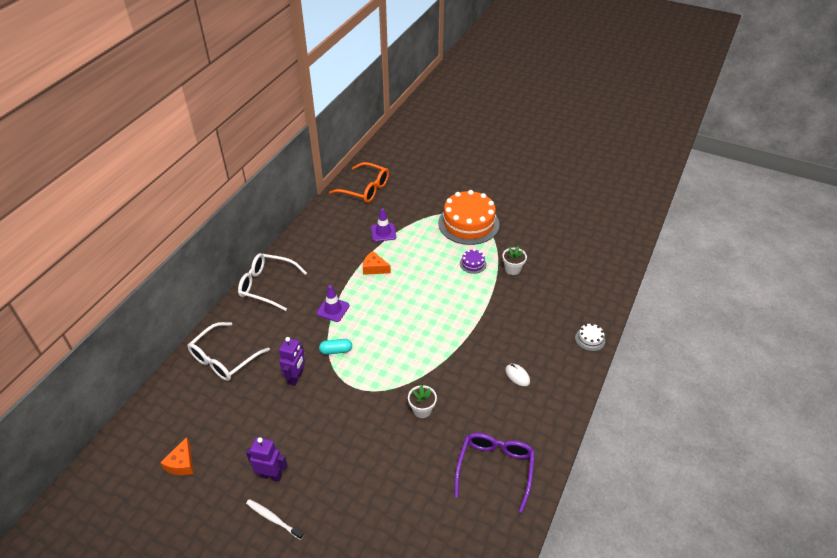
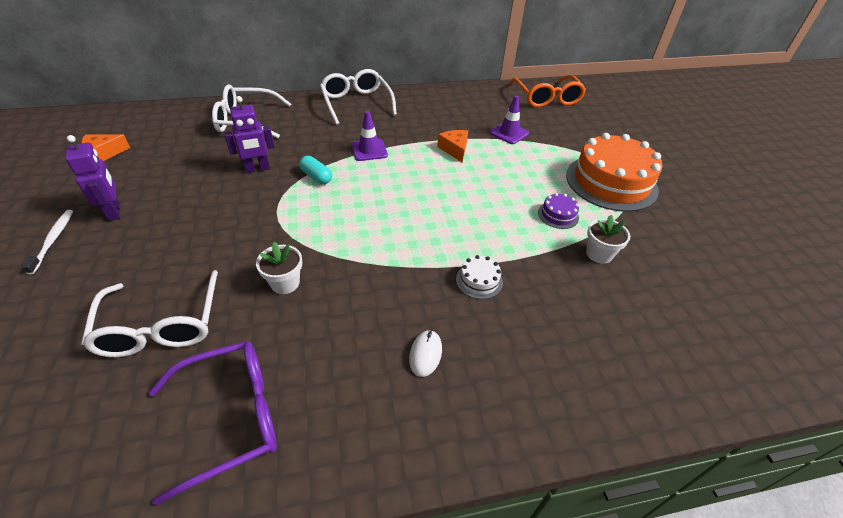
camera: 50 degrees right, 0 degrees up
(408, 480) = (161, 325): none -> white glasses
(590, 339) = (589, 415): white cake -> white cake (479, 280)

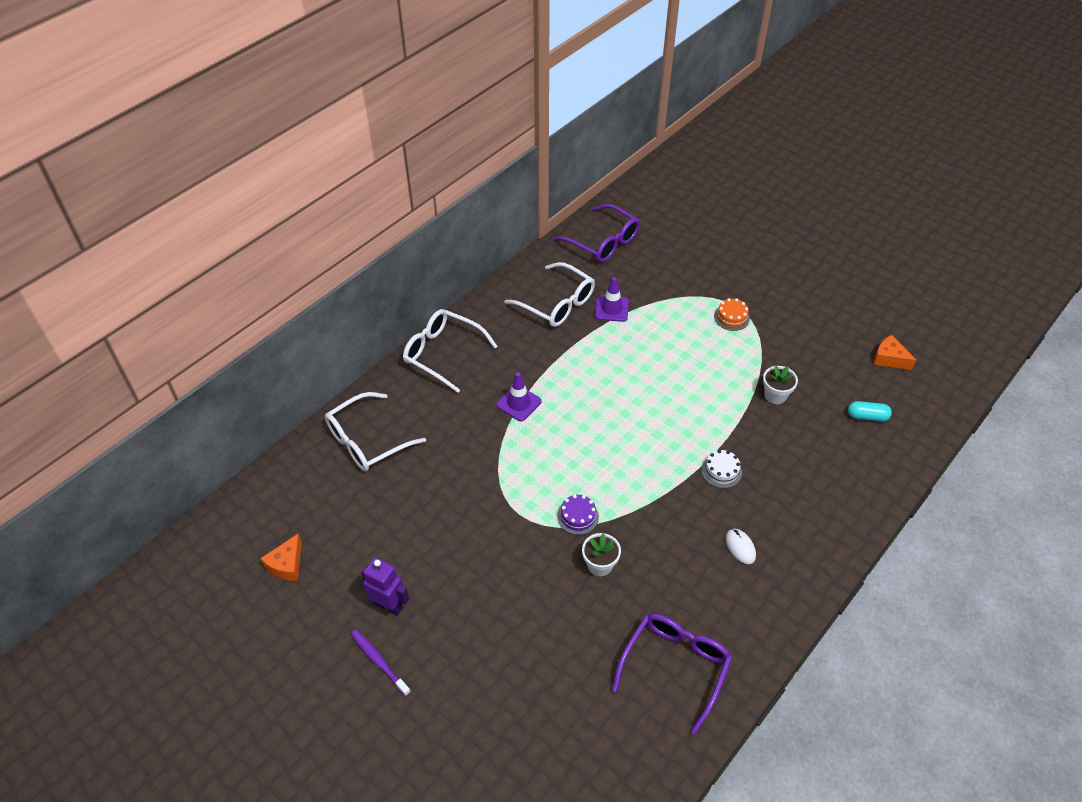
camera: 35 degrees left, 5 degrees up
(53, 240) = (379, 661): white toothbrush -> purple toothbrush
(161, 325) = (558, 653): white glasses -> white glasses (557, 303)
(257, 169) = (450, 485): purple robot -> none
(316, 177) = (509, 460): turquoise capsule -> turquoise capsule (867, 416)
(455, 149) = (587, 357): orange cheese -> orange cheese (889, 358)
(547, 98) = (603, 242): orange glasses -> purple glasses
(558, 215) = (722, 376): purple cake -> purple cake (578, 516)
(611, 182) = (731, 317): orange cake -> orange cake, size x0.42

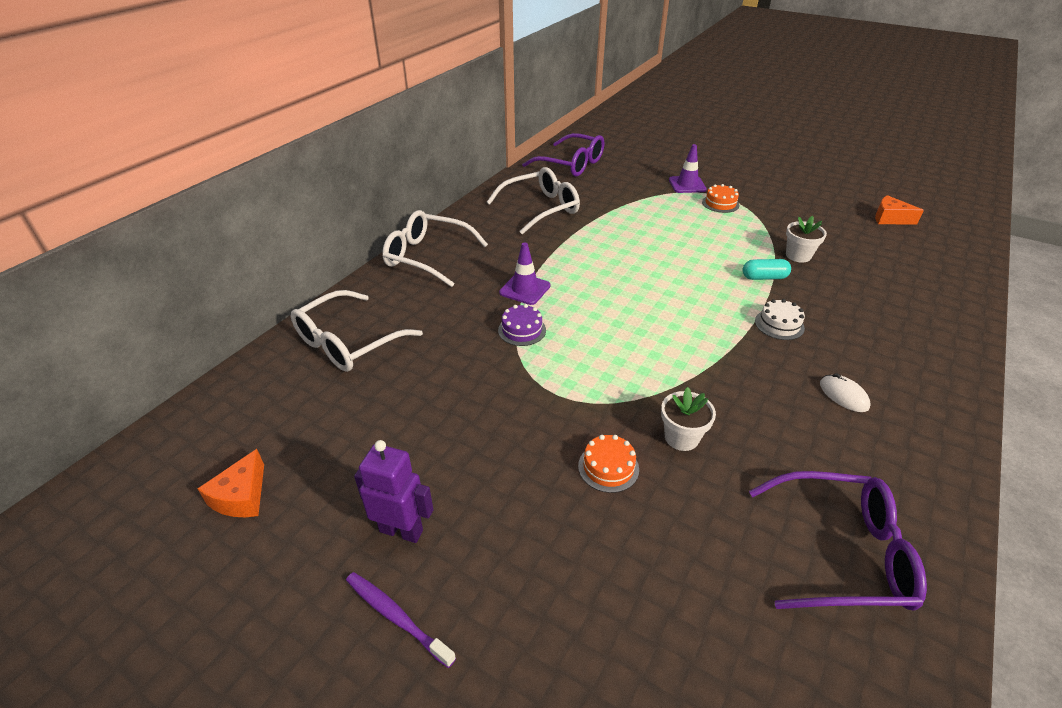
camera: 10 degrees left, 10 degrees down
(539, 581) = (608, 467): none -> orange cake
(557, 303) = (540, 208): white glasses -> white glasses turned 60 degrees counterclockwise
(578, 516) = (632, 388): purple cake -> purple cake (522, 330)
(611, 309) = (598, 207): purple traffic cone -> purple traffic cone (687, 185)
(675, 667) = (841, 552): purple glasses -> purple glasses turned 75 degrees clockwise
(867, 416) = (901, 263): turquoise capsule -> turquoise capsule (764, 277)

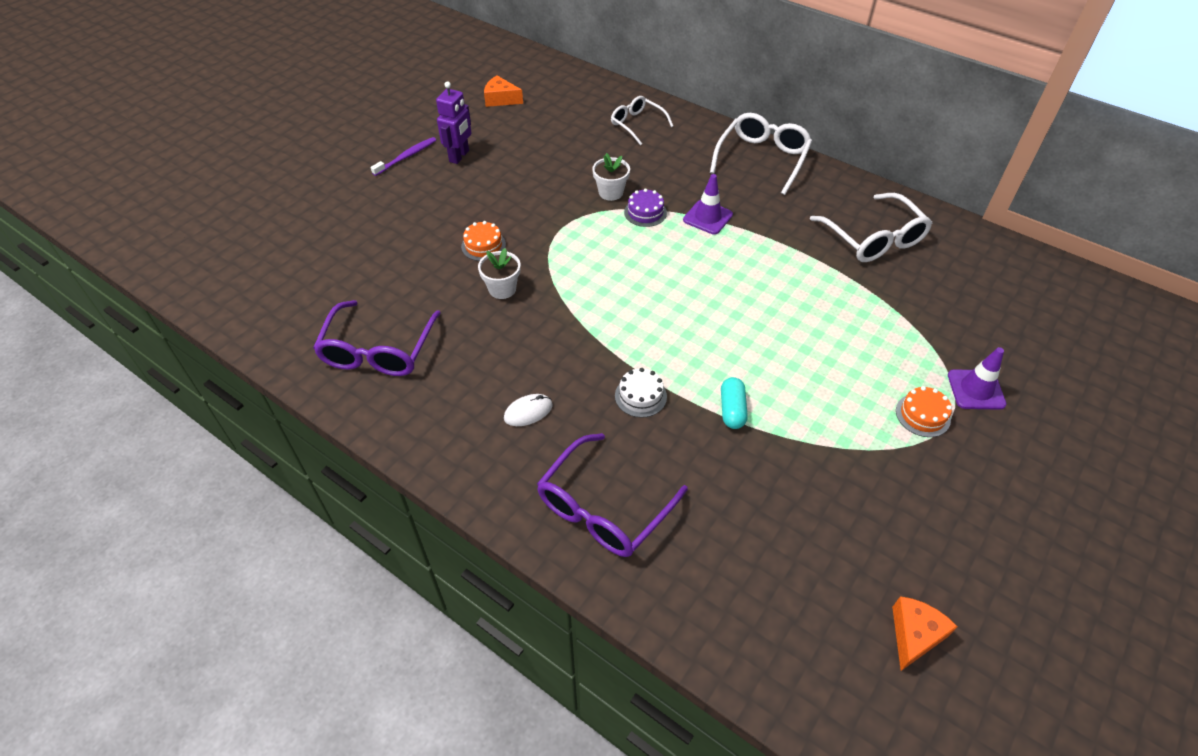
camera: 95 degrees right, 10 degrees up
(348, 342) = (637, 124): white glasses -> white glasses, size x0.63
(571, 164) = (1009, 275): purple glasses -> purple glasses (604, 508)
(798, 255) = (785, 462): white flower pot -> white flower pot (610, 192)

